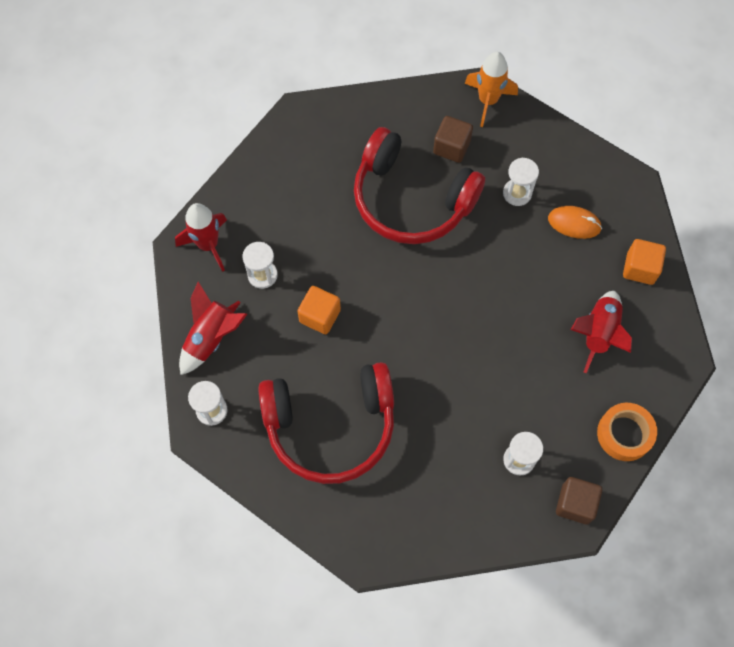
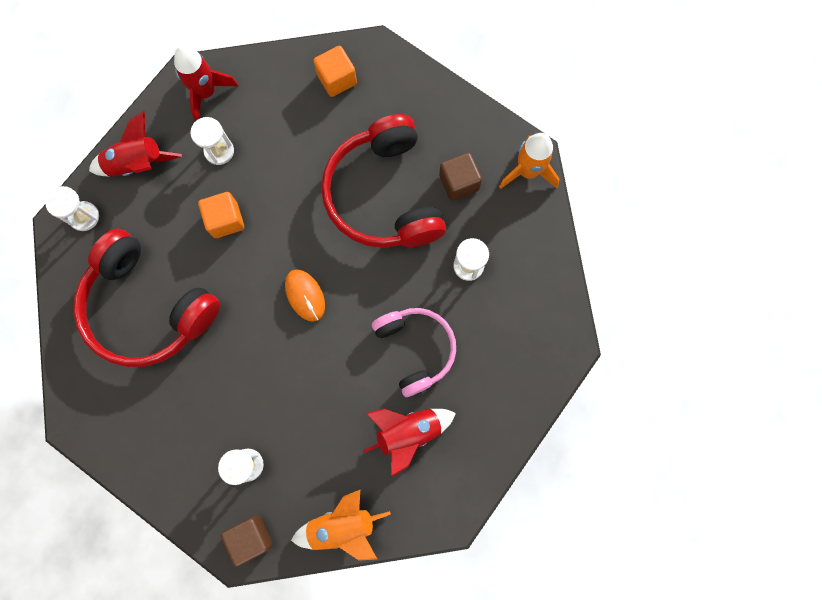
camera: 45 degrees right, 10 degrees up
(543, 277) = (415, 349): none -> pink headphones
(574, 223) = (485, 331): orange mouse -> orange mouse (305, 295)
(624, 434) = (342, 525): orange tape -> orange rocket
(640, 268) = (496, 415): orange cube -> orange cube (337, 79)

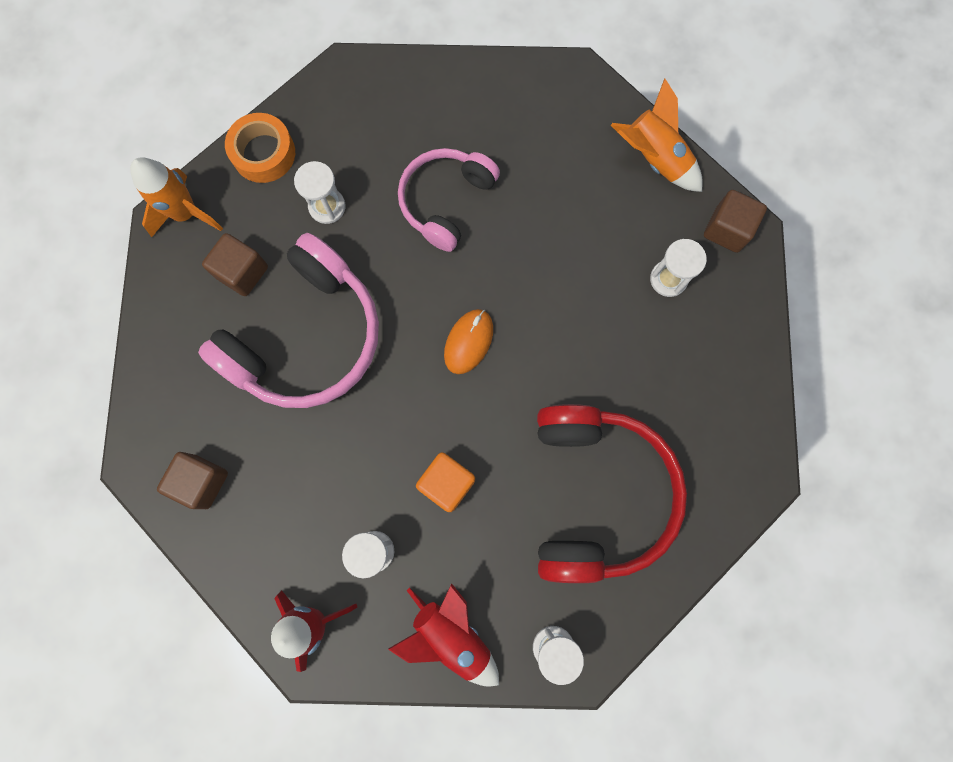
camera: 125 degrees left, 0 degrees up
(337, 79) = (202, 481): orange cube -> brown cube
(384, 195) = (306, 337): red headphones -> pink headphones
(408, 432) = (529, 157): red rocket -> none
(539, 248) = (263, 153): none -> orange tape

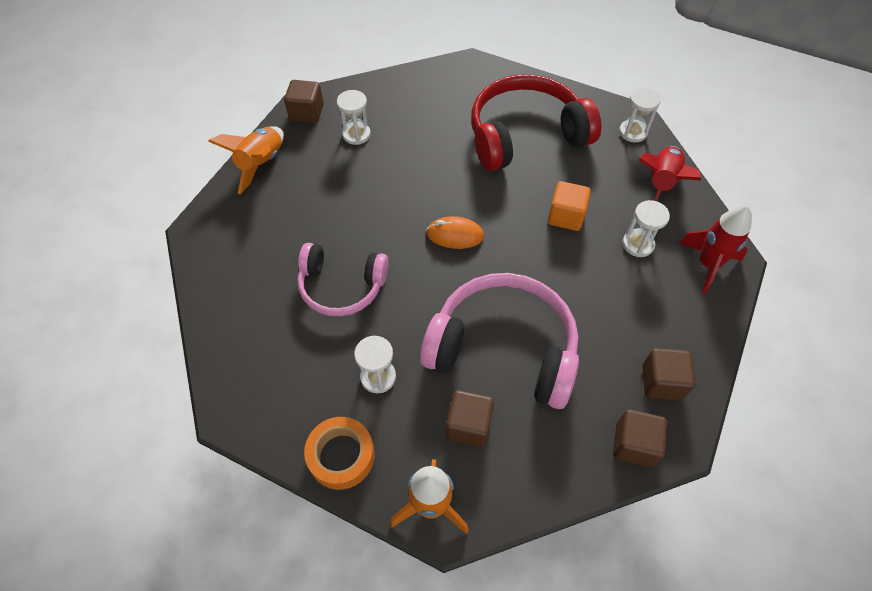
camera: 110 degrees left, 20 degrees down
(155, 418) = (634, 445): none -> brown cube

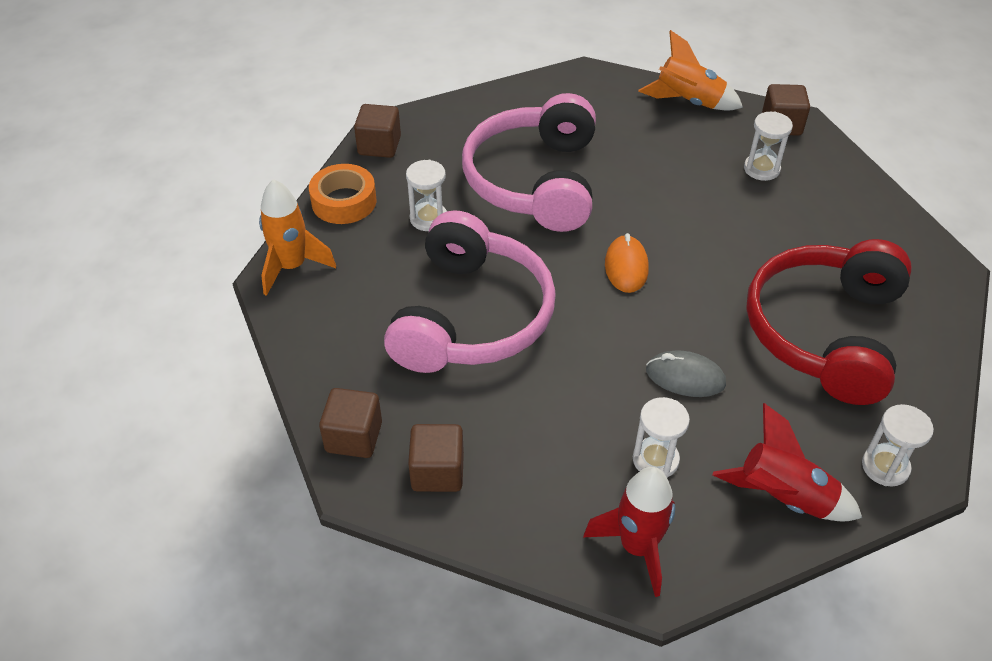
camera: 85 degrees right, 10 degrees down
(341, 286) = (535, 181): pink headphones -> pink headphones, size x1.58
(468, 425) = (376, 290): brown cube -> brown cube (379, 146)
(525, 135) = (825, 332): red headphones -> red headphones turned 135 degrees counterclockwise
(565, 216) = (685, 377): orange cube -> grey mouse

